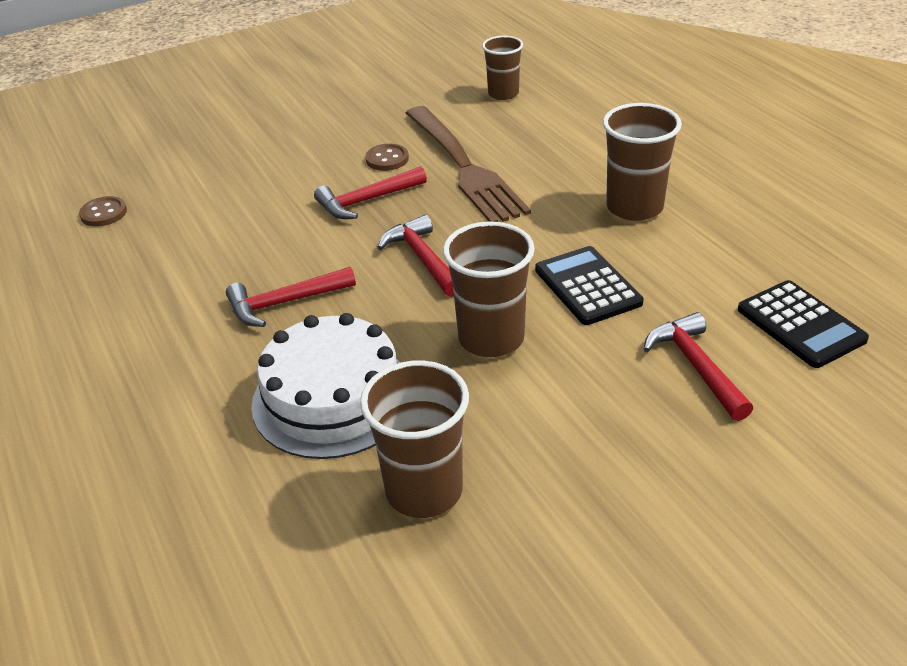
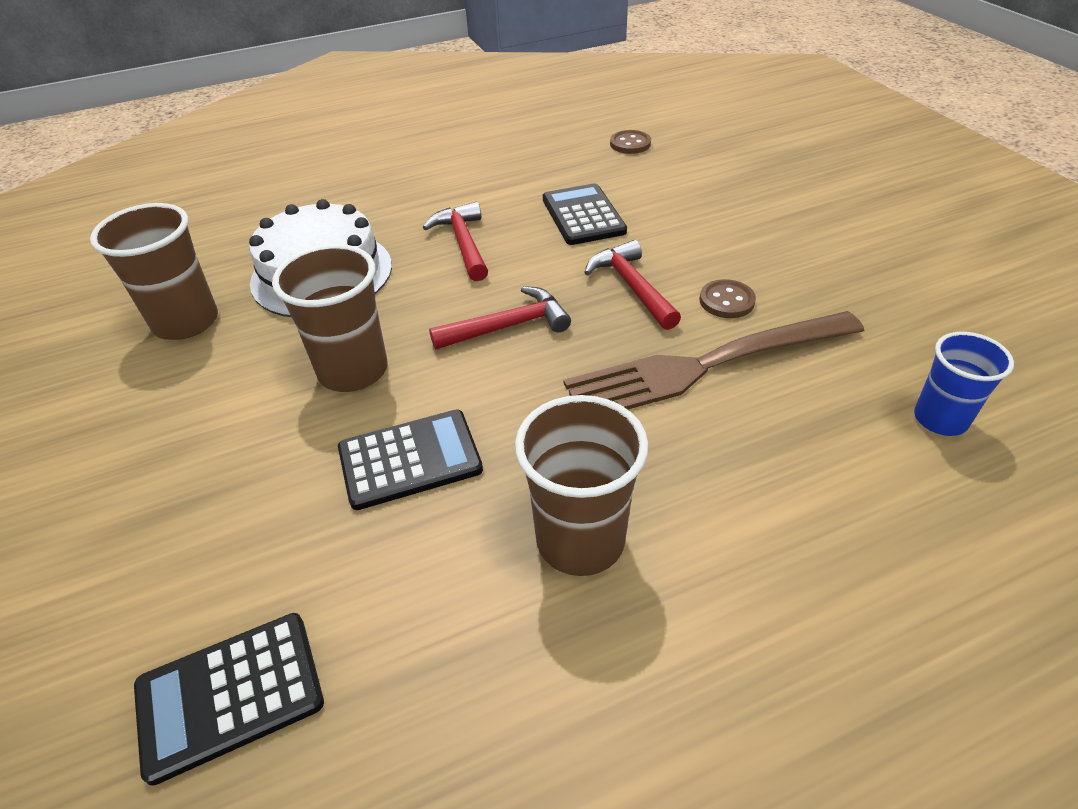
camera: 95 degrees right, 5 degrees up
(246, 233) = (583, 215): none -> black calculator
(503, 94) = (940, 419): brown cup -> blue cup
(696, 367) = (218, 542): red hammer -> none

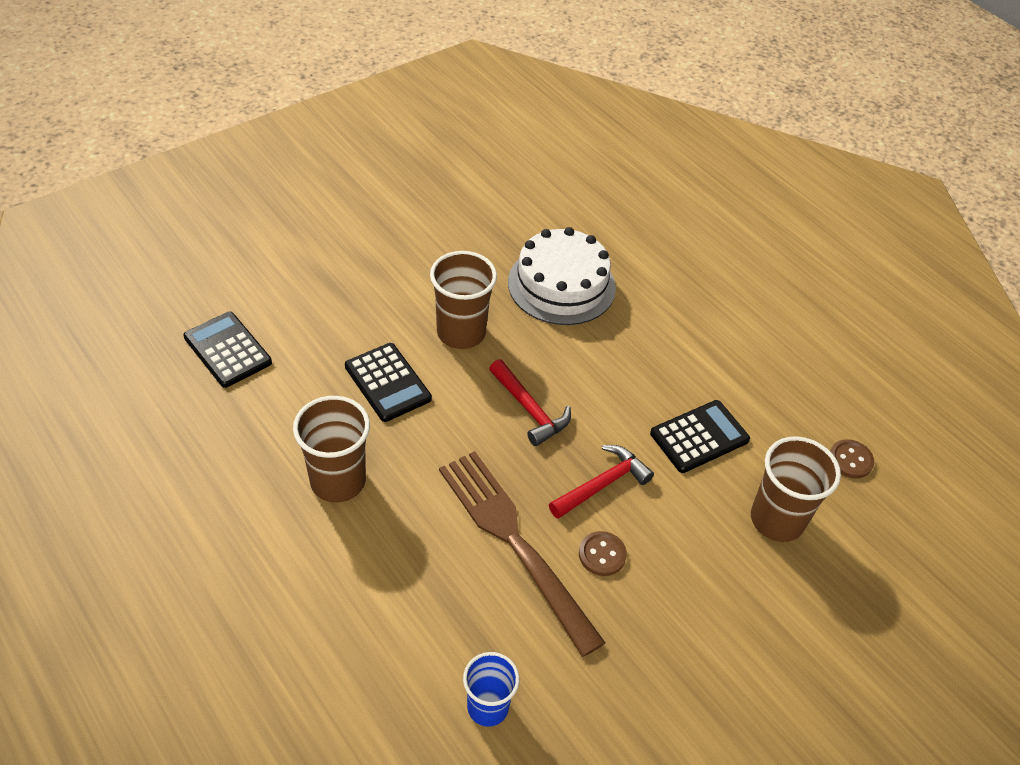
camera: 70 degrees right, 5 degrees up
(186, 322) = (488, 232): brown cup -> brown cup (777, 520)
(463, 243) = (628, 360): red hammer -> none

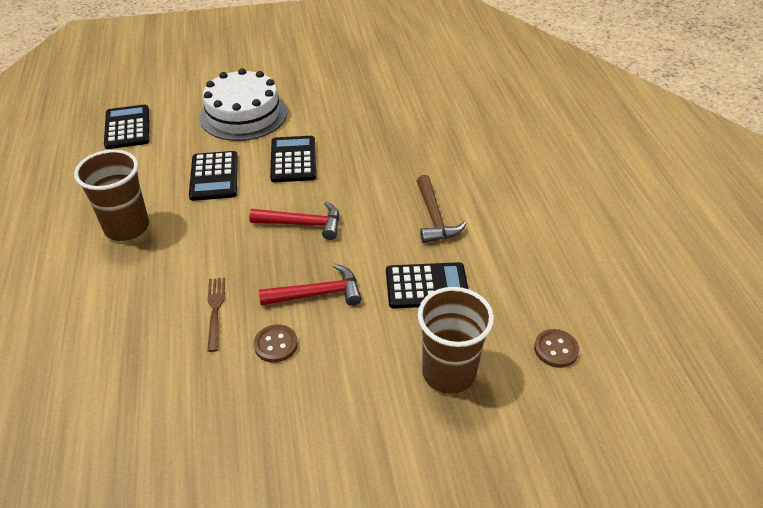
camera: 30 degrees right, 5 degrees down
(461, 332) = (293, 160): brown cup -> black calculator
(488, 707) = (96, 421): blue cup -> none
(513, 541) = (215, 310): brown fork -> brown fork, size x0.43
(529, 409) = (302, 224): red hammer -> red hammer turned 75 degrees counterclockwise
(561, 285) = (395, 149): white cake -> white cake (243, 114)
(655, 356) = (434, 217): none -> brown hammer

